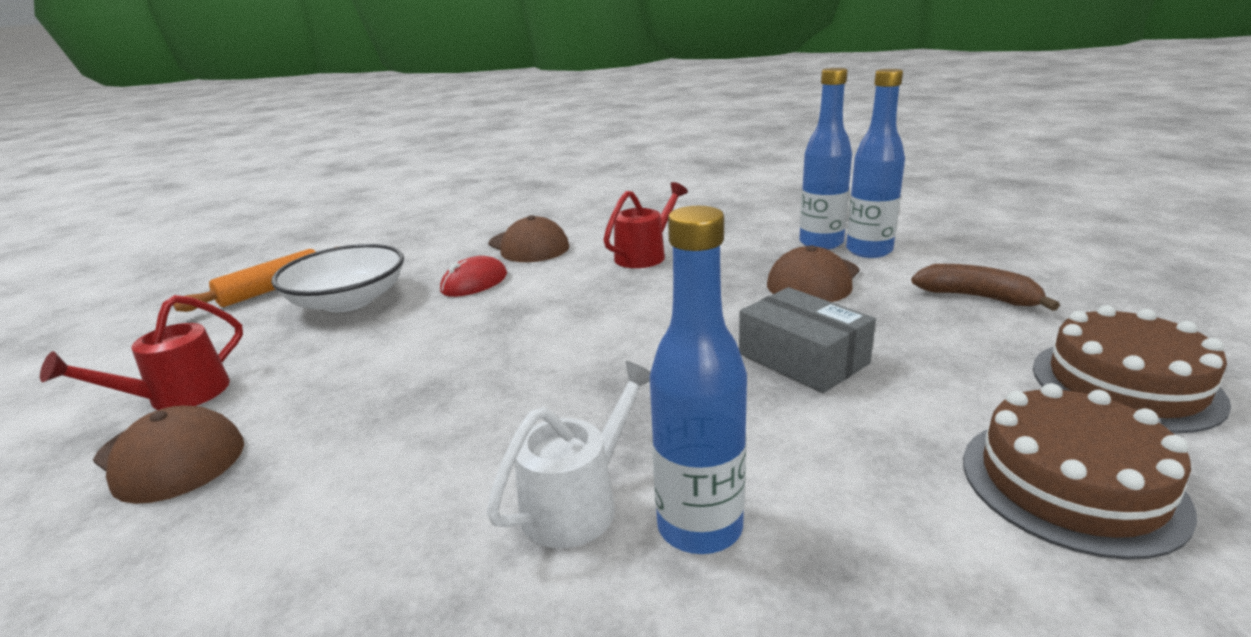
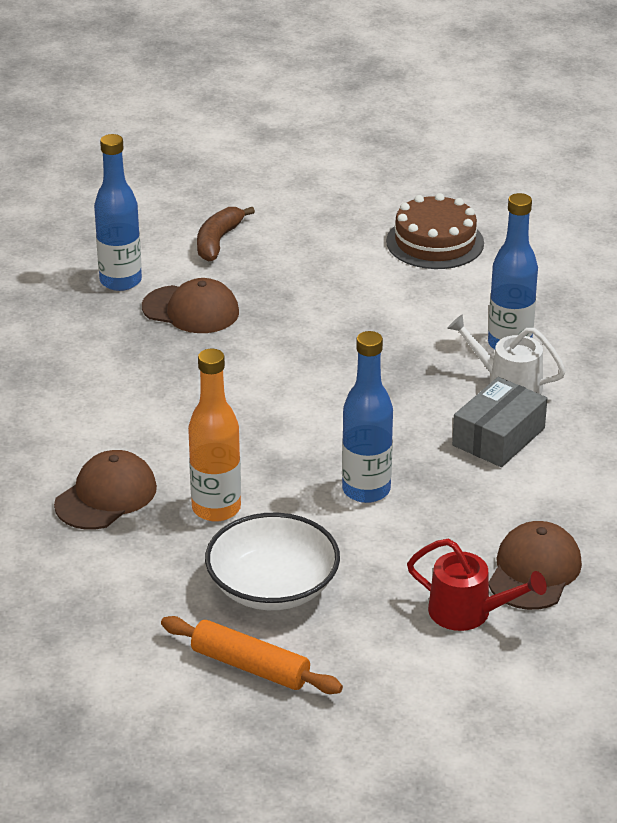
camera: 105 degrees left, 10 degrees up
(474, 283) = (216, 508): red mouse -> orange bottle
(645, 255) = (133, 407): red watering can -> none
(802, 359) = (330, 315): grey box -> grey box (498, 437)
(821, 243) = (99, 305): blue bottle -> blue bottle (366, 490)
(1125, 384) = (334, 211): brown cake -> none

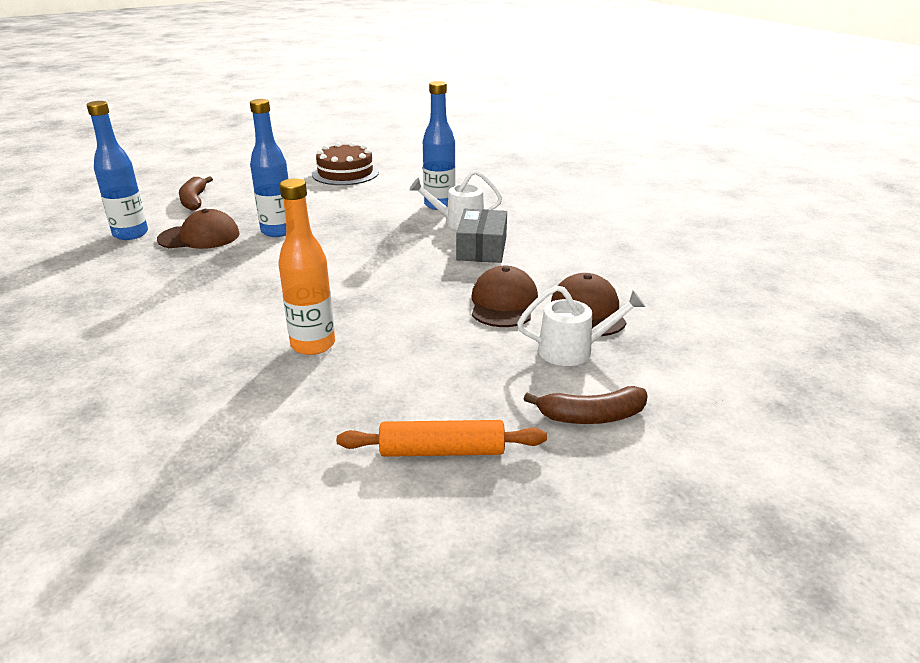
camera: 30 degrees left, 5 degrees down
(106, 496) = (206, 364): brown cap -> brown cap (503, 303)
(272, 586) = (407, 383): white bowl -> none
(366, 490) = (421, 300): blue bottle -> blue bottle (278, 231)
(413, 688) = (591, 416): none -> brown banana
(469, 613) = (574, 350): red watering can -> white watering can

